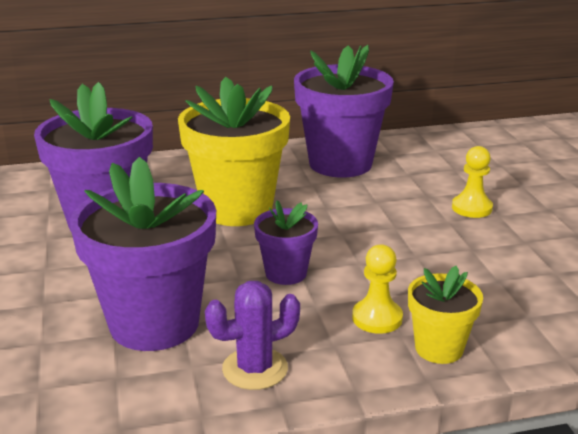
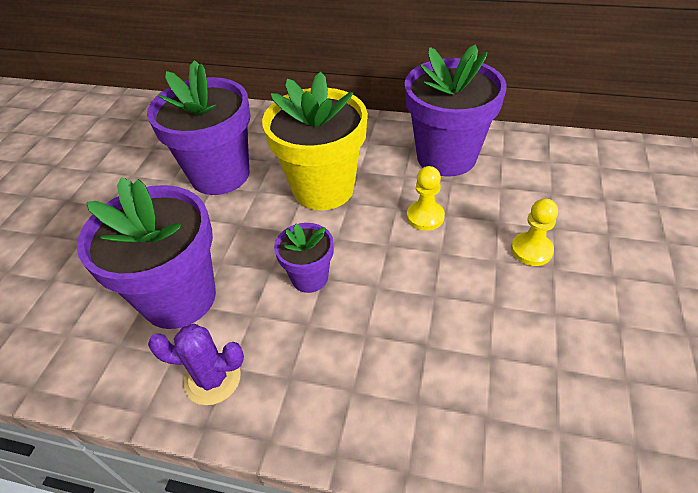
camera: 30 degrees right, 20 degrees up
(377, 318) = (345, 361): yellow pawn -> yellow pawn (425, 217)
(439, 348) = (372, 422): yellow flower pot -> none

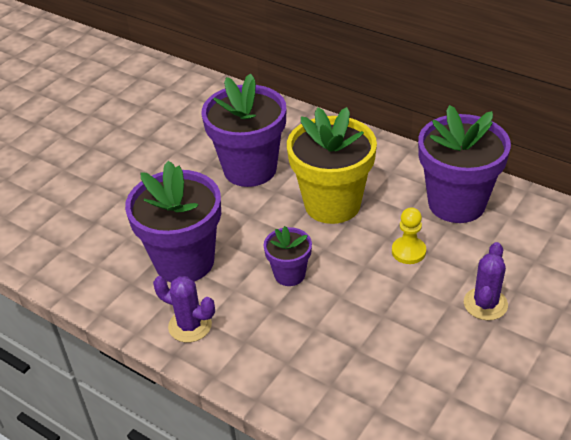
camera: 20 degrees right, 5 degrees down
(531, 250) = (485, 304): yellow pawn -> purple cactus

